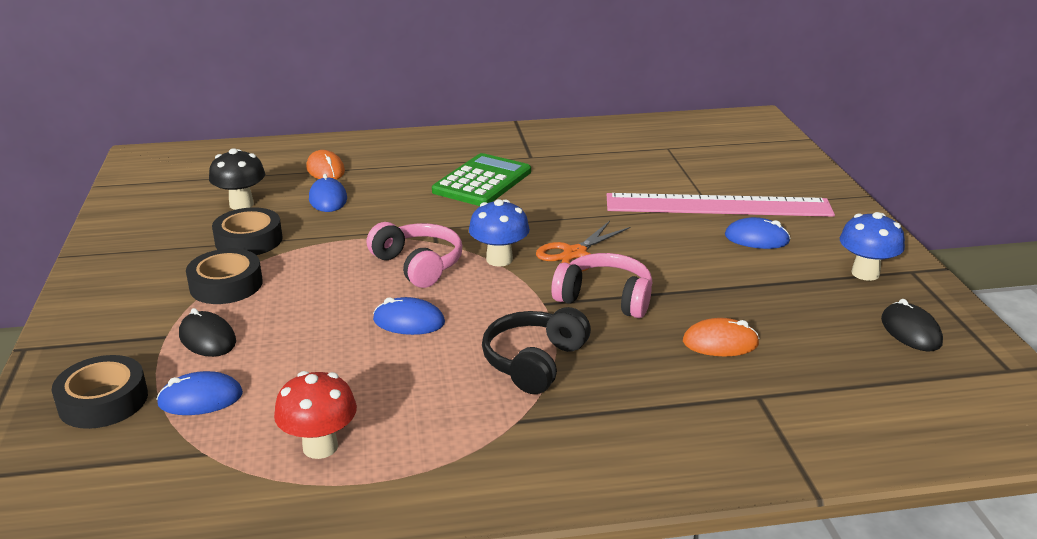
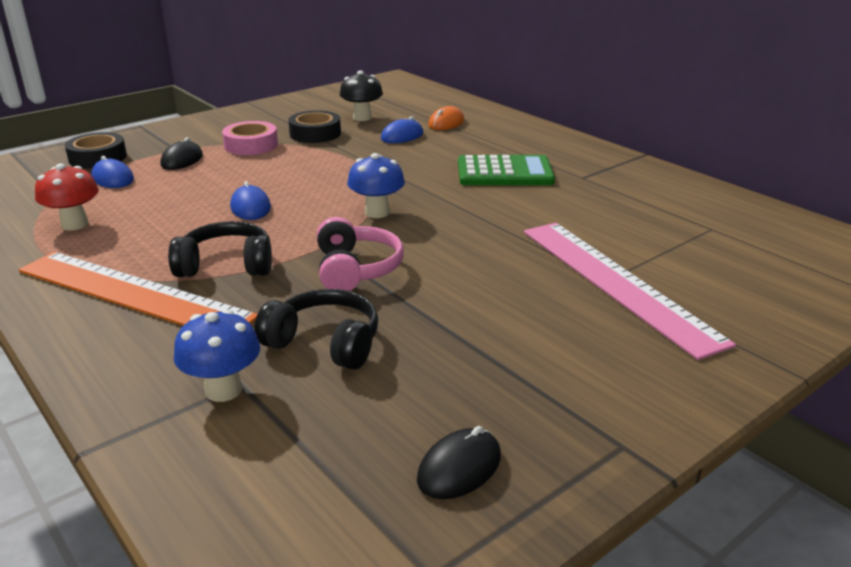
camera: 60 degrees right, 0 degrees up
(226, 285) = (251, 145): black tape -> pink tape
(418, 265) = (336, 188): pink headphones -> none
(547, 428) = (133, 294): none -> orange ruler
(575, 253) = (423, 238): orange scissors -> none
(720, 343) = (325, 343): orange mouse -> black headphones
(756, 238) = (569, 320): blue mouse -> none
(865, 273) = (572, 408): blue mushroom -> blue mushroom (223, 390)

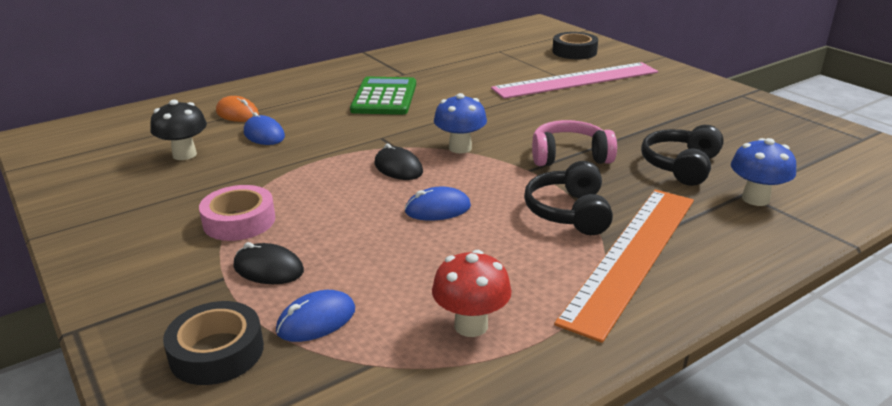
camera: 85 degrees left, 0 degrees up
(315, 134) = (223, 181): black tape -> black tape (574, 52)
(459, 468) = (784, 130): black mouse -> black mouse (398, 168)

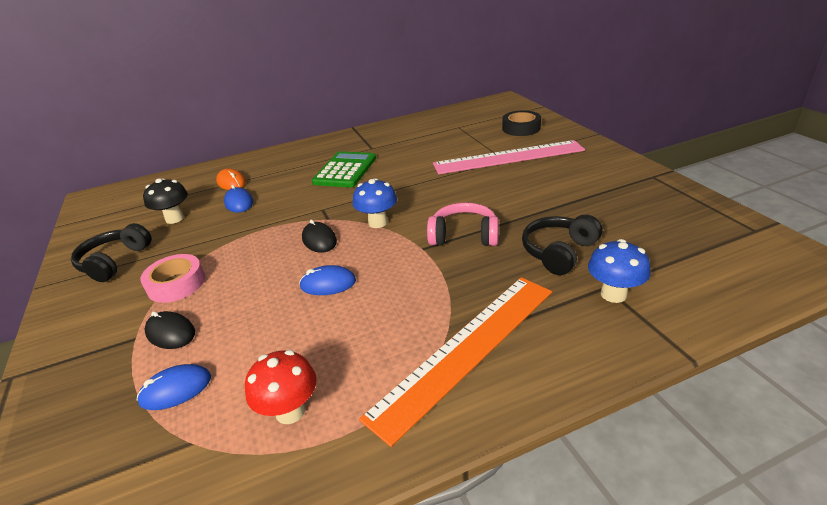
camera: 15 degrees right, 5 degrees up
(217, 352) = (89, 412): black tape -> none
(569, 212) = (434, 296): black headphones -> black headphones (114, 262)

